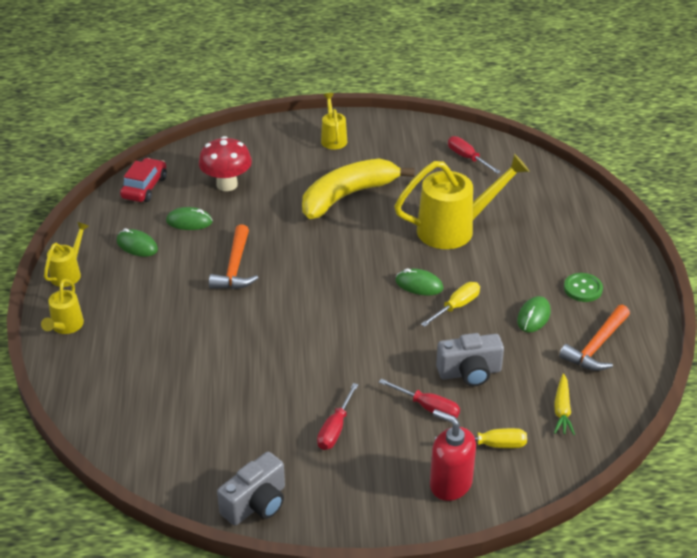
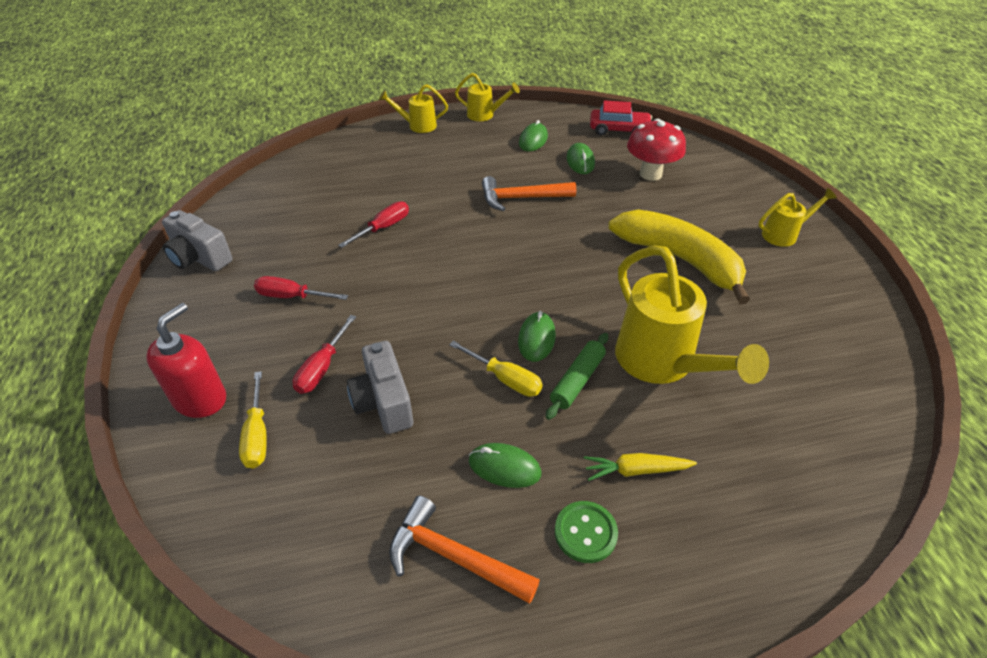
camera: 80 degrees right, 5 degrees up
(463, 271) = (577, 380): none -> green rolling pin
(467, 158) = (833, 364): red screwdriver -> red screwdriver (383, 228)
(562, 410) = (316, 513): yellow carrot -> yellow carrot (636, 470)

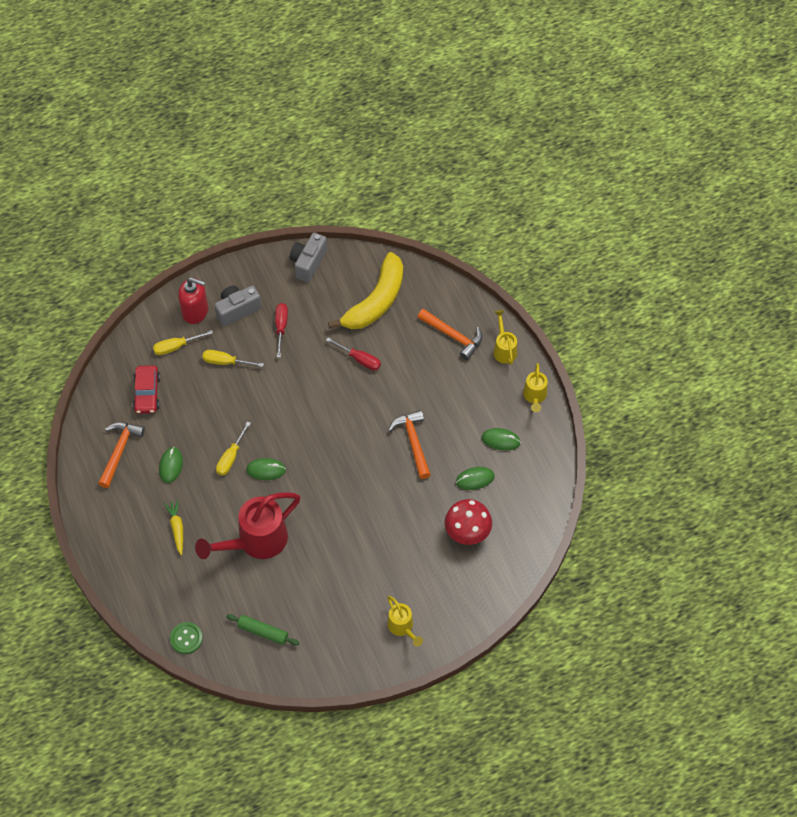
camera: 80 degrees right, 15 degrees up
(322, 367) = (226, 362): red screwdriver -> yellow screwdriver
(383, 402) = (205, 399): grey camera -> grey camera (237, 310)
(384, 155) = (453, 336): none -> orange hammer
(577, 380) = (235, 495): green rolling pin -> green rolling pin (263, 632)
(585, 532) = (138, 507): green button -> green button (186, 638)
(619, 130) = (534, 506): red car -> red car (147, 393)
(662, 363) = (256, 541): yellow watering can -> red watering can
(679, 259) = (358, 553): yellow banana -> yellow banana (376, 301)

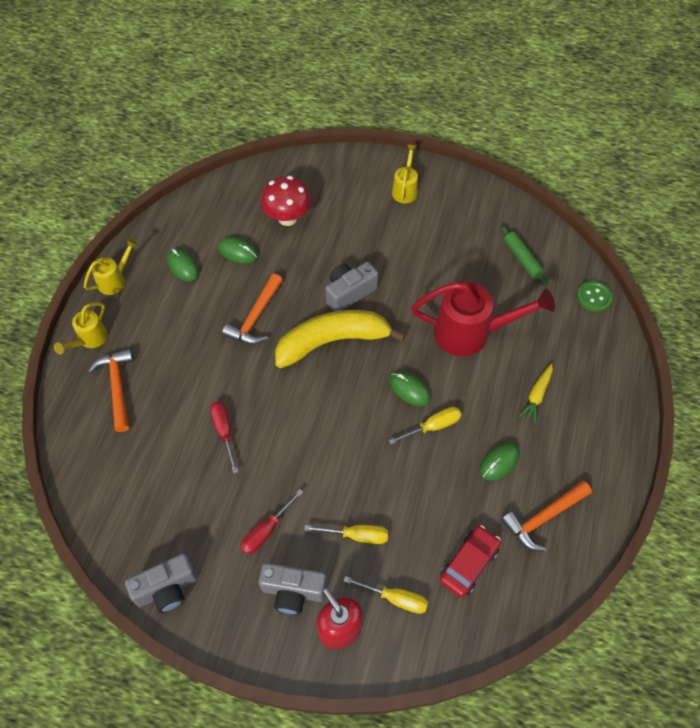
camera: 140 degrees left, 0 degrees up
(226, 362) = (357, 535): yellow screwdriver -> yellow screwdriver turned 45 degrees counterclockwise
(366, 508) = (349, 293): none -> grey camera
(376, 301) = (147, 482): yellow banana -> yellow banana (332, 341)

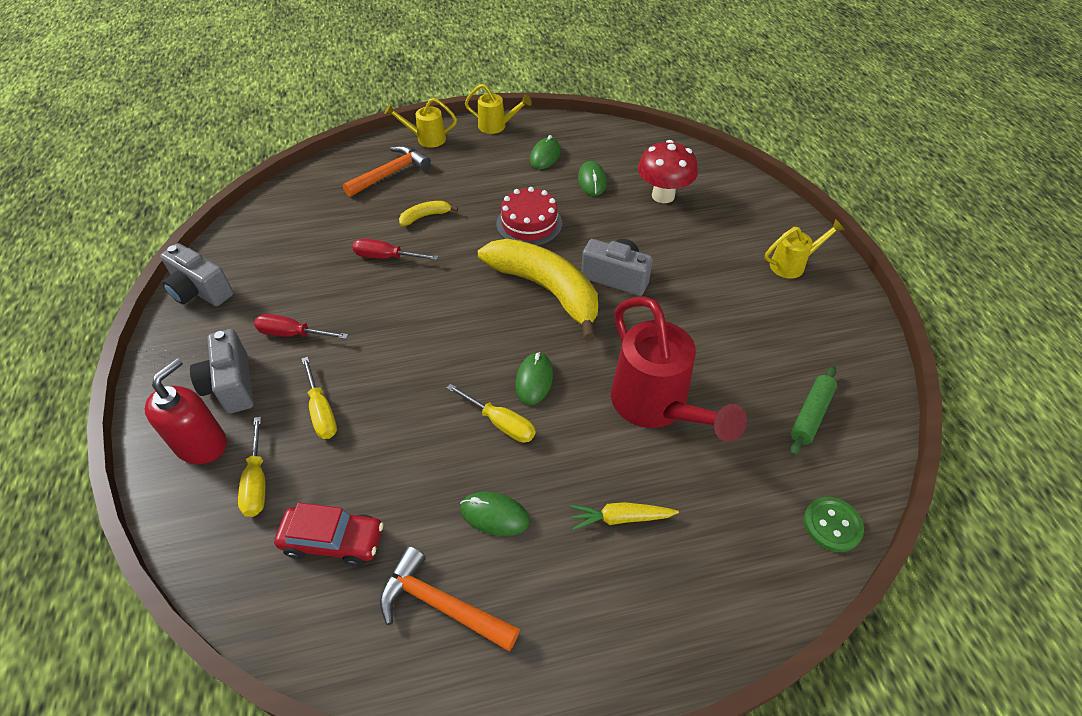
camera: 60 degrees right, 10 degrees down
(194, 384) = (425, 216): none -> yellow banana
(224, 432) = (386, 257): red screwdriver -> red screwdriver turned 120 degrees counterclockwise
(256, 317) = (529, 224): orange hammer -> red cake

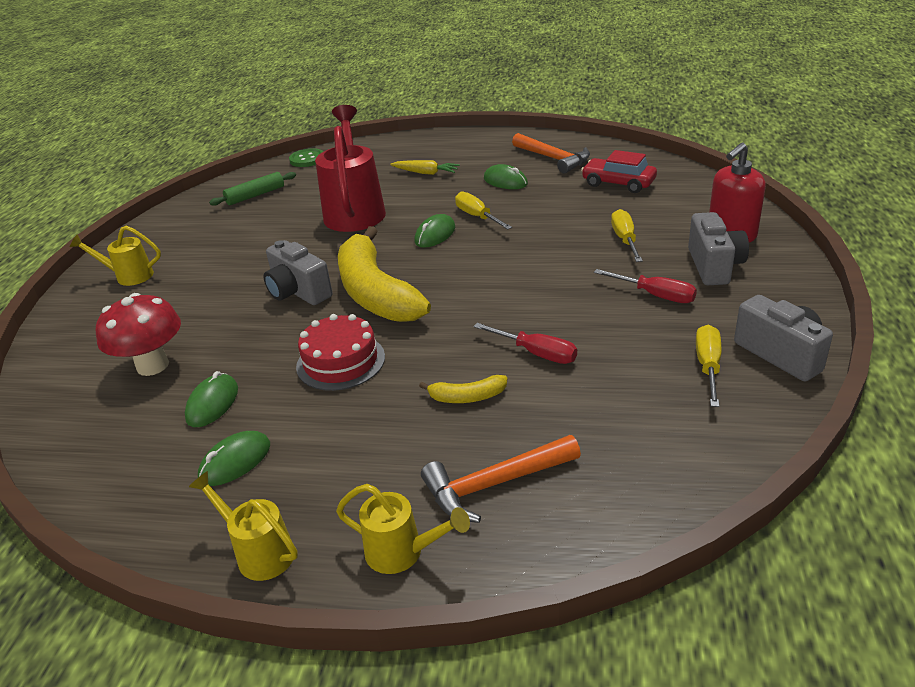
camera: 155 degrees left, 15 degrees down
(257, 481) = (677, 211): yellow screwdriver -> yellow screwdriver (708, 366)

